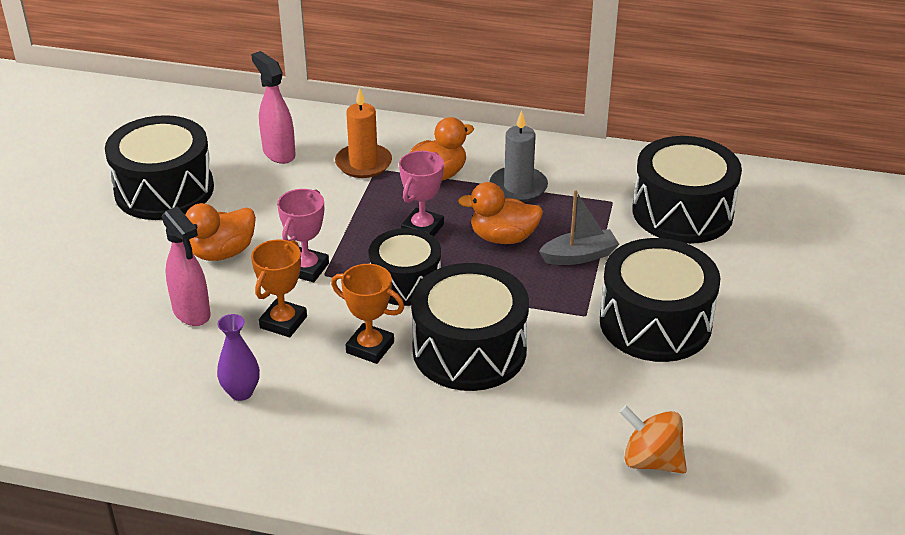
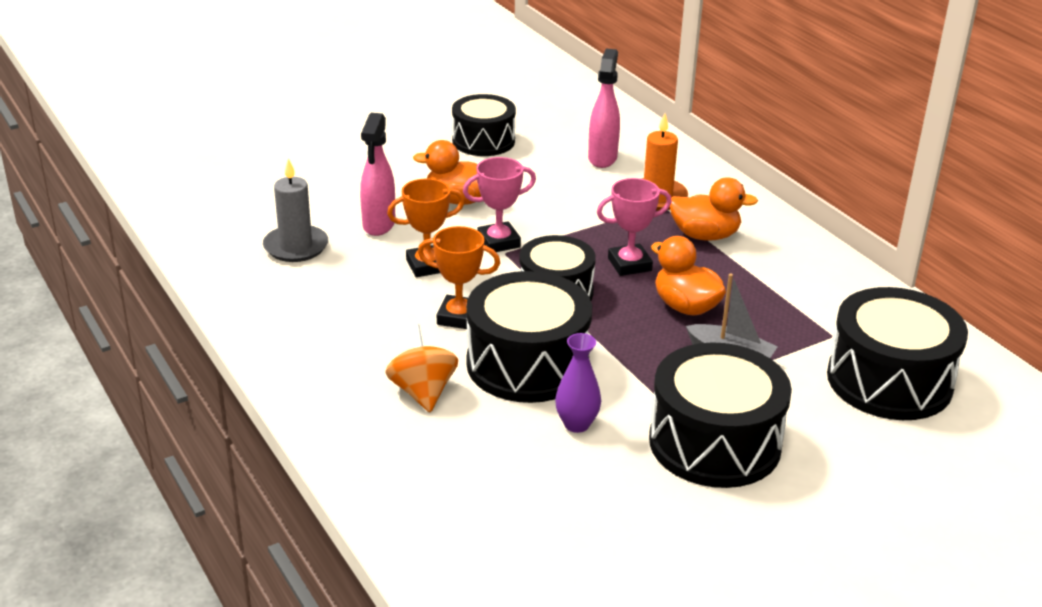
camera: 45 degrees right, 5 degrees down
(164, 190) = (483, 141): black drum -> black drum, size x0.66
(241, 392) = (331, 290): purple vase -> purple vase (576, 424)
(370, 347) = (459, 317): orange trophy -> orange trophy turned 60 degrees counterclockwise
(518, 187) = (761, 279): grey candle -> grey candle (296, 247)
(651, 461) = (540, 531): orange spinning top -> orange spinning top (422, 392)

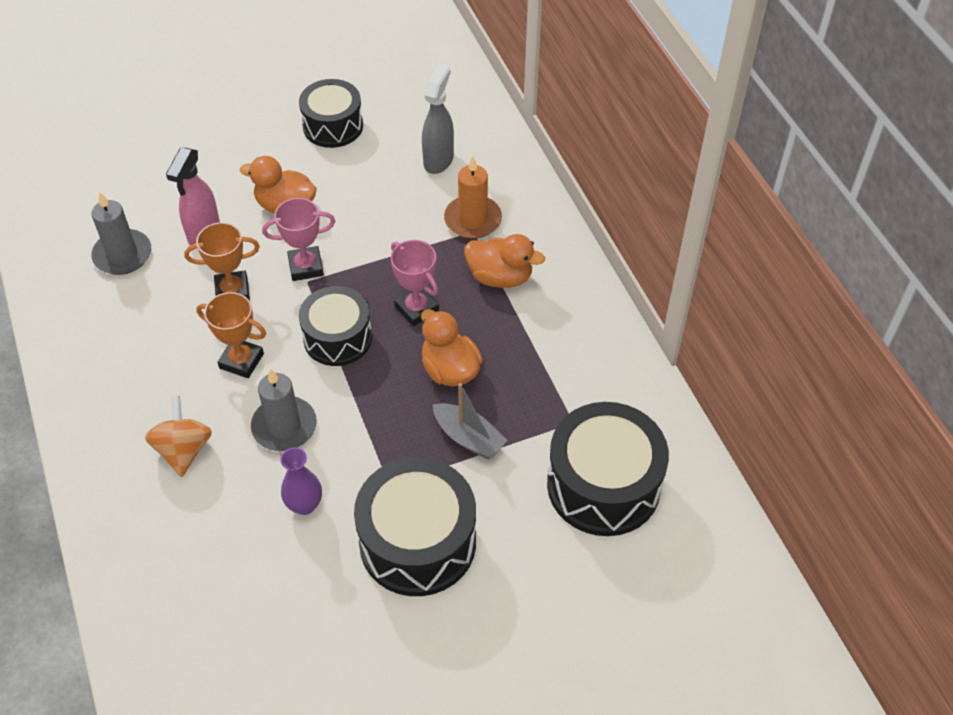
camera: 10 degrees right, 20 degrees up
(527, 364) = (284, 426): black drum -> grey candle
(602, 158) = (438, 160): pink spray bottle -> grey spray bottle
(629, 264) = (416, 309): pink trophy -> pink trophy turned 60 degrees clockwise

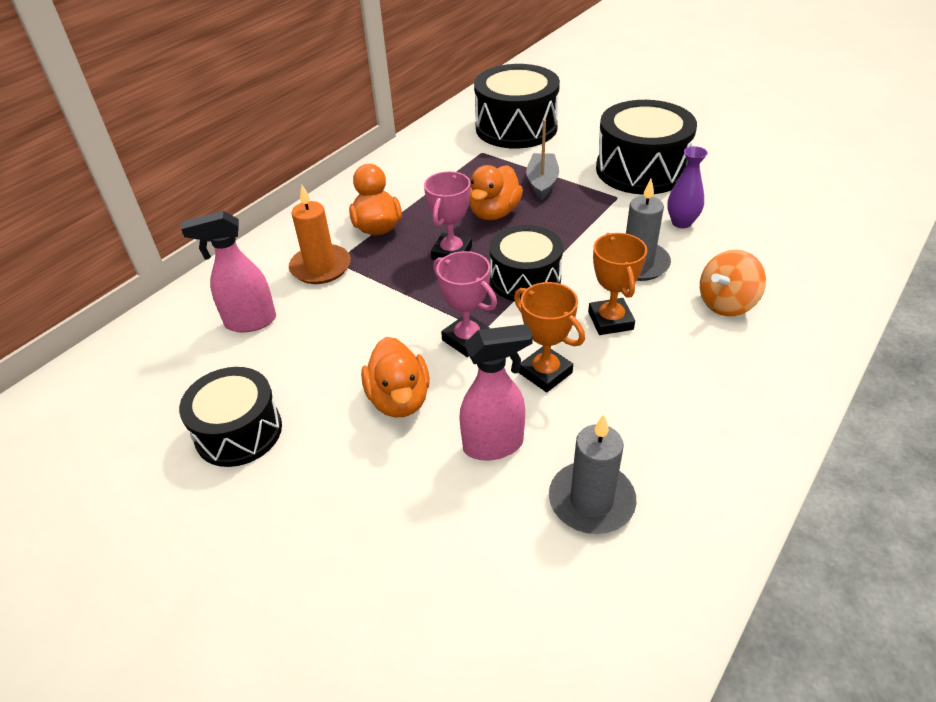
camera: 120 degrees left, 10 degrees down
(438, 160) = (250, 322): grey spray bottle -> pink spray bottle

